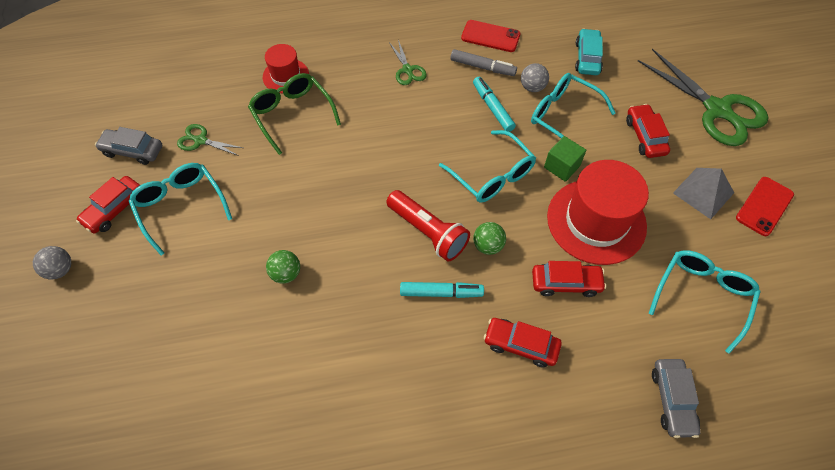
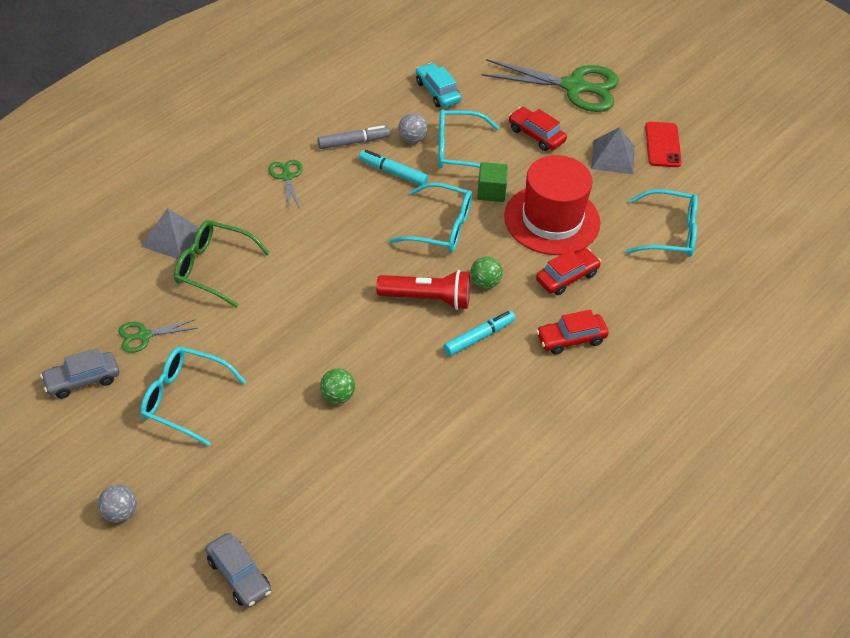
camera: 40 degrees left, 10 degrees down
(114, 209) = (119, 437): red car -> none
(286, 76) = (172, 238): red hat -> grey pyramid
(407, 70) = (287, 176): green scissors -> green scissors turned 135 degrees counterclockwise
(490, 36) = (336, 111): red phone -> none
(672, 400) = (702, 314): grey car -> grey car (239, 575)
(702, 297) = (669, 233): turquoise glasses -> turquoise glasses turned 105 degrees clockwise

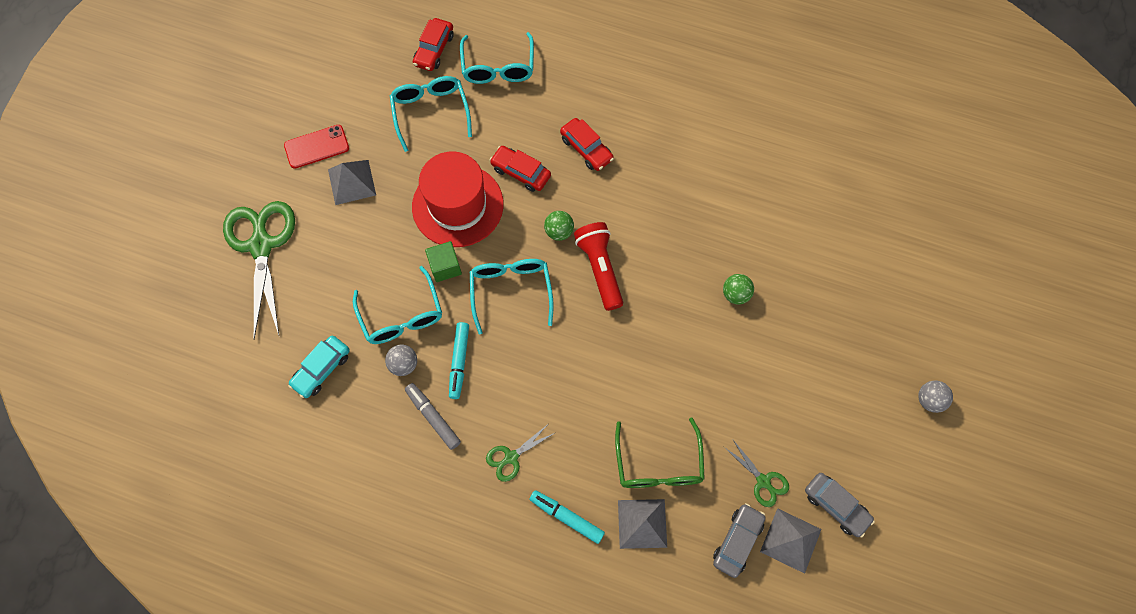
camera: 110 degrees left, 20 degrees up
(80, 332) = (790, 540): none -> grey pyramid
(184, 399) = (805, 410): turquoise glasses -> turquoise glasses (498, 67)
(239, 575) = (922, 289): grey car -> grey car (737, 541)
(479, 337) = (620, 214): turquoise marker -> turquoise marker (566, 517)
(536, 135) = (349, 255): red car -> red car (434, 50)

